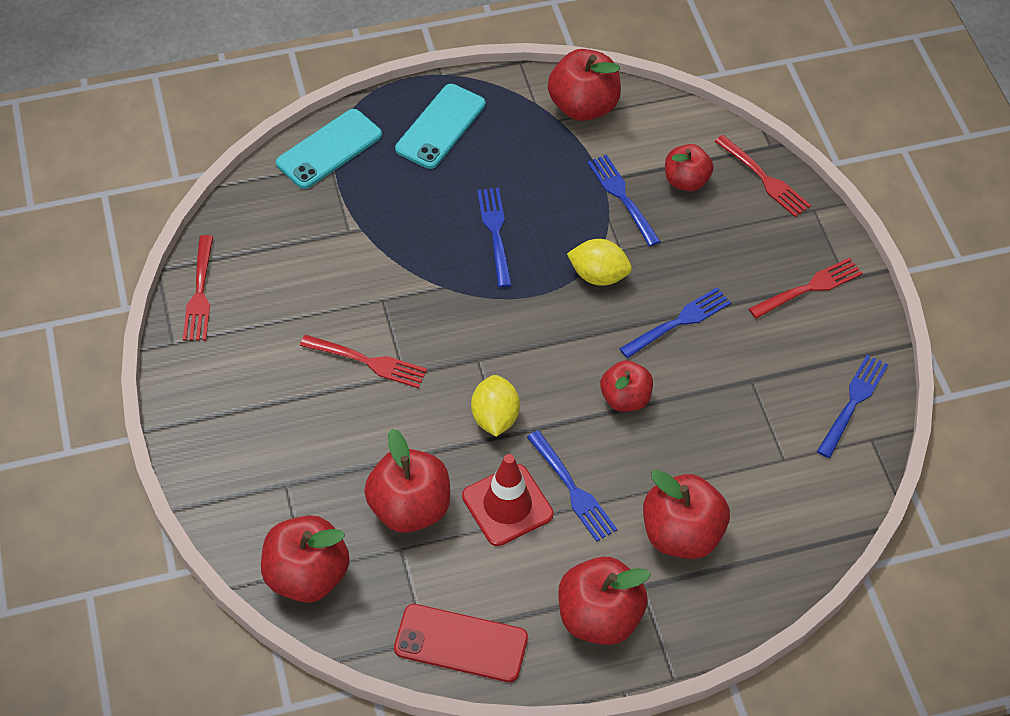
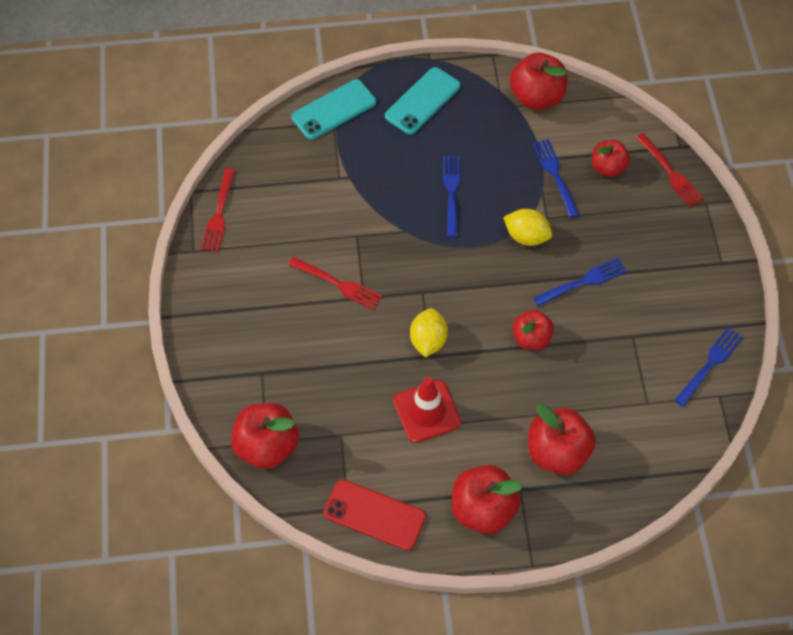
camera: 10 degrees right, 5 degrees up
(409, 508) = (352, 404): red apple -> none
(572, 488) = (478, 405): blue fork -> none
(808, 288) = (690, 267): red fork -> none

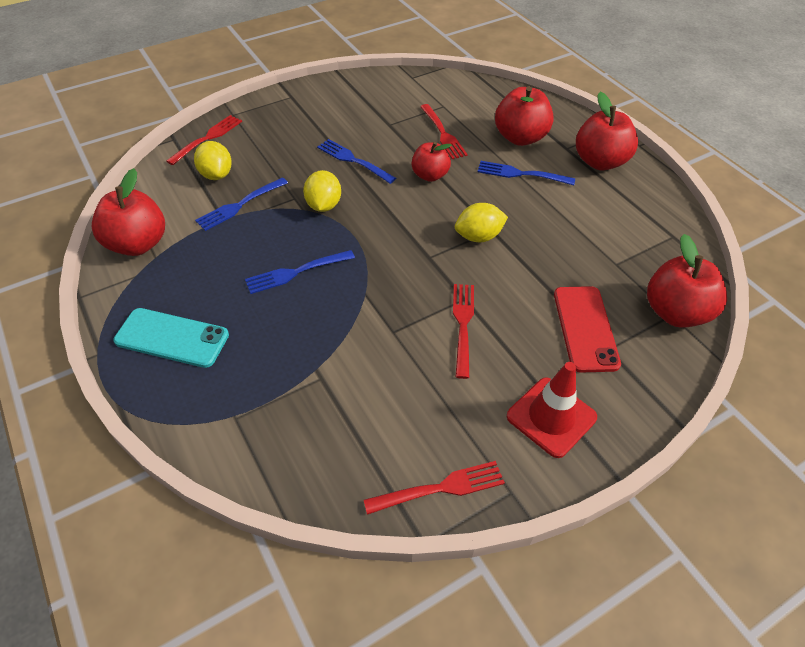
camera: 115 degrees left, 10 degrees down
(334, 110) = (214, 425): turquoise phone -> none
(374, 515) = (663, 218): red phone -> red phone (585, 328)
(426, 411) = (547, 216): red traffic cone -> red traffic cone (551, 417)
(596, 379) = (442, 133): none -> red fork
(608, 167) = (216, 175): red apple -> yellow lemon
(709, 365) = (389, 85): blue fork -> blue fork (522, 174)

